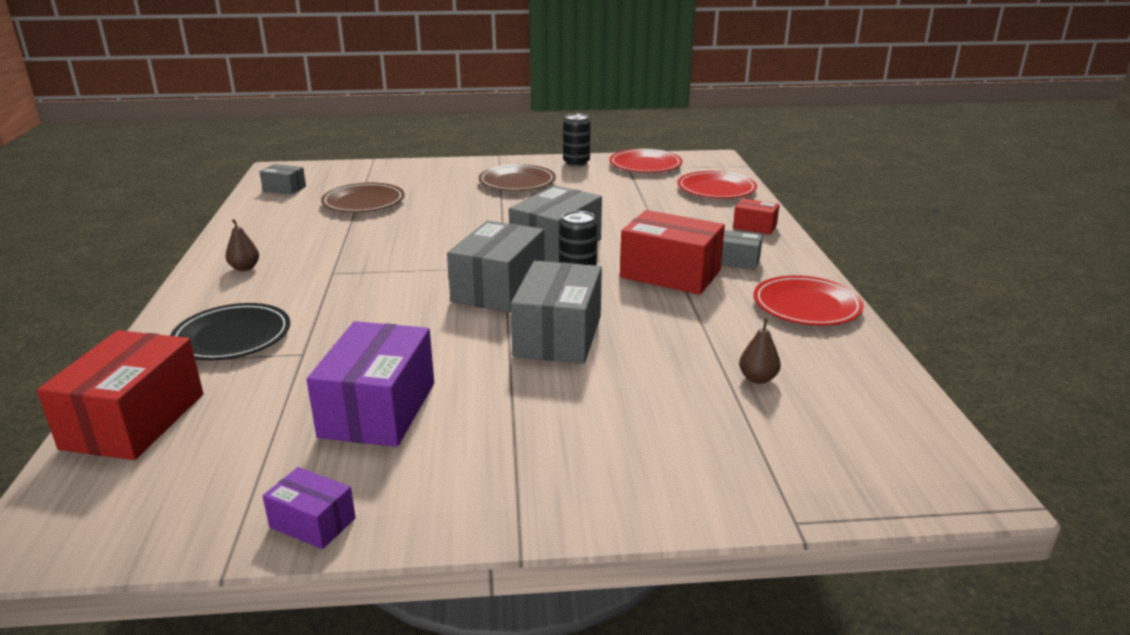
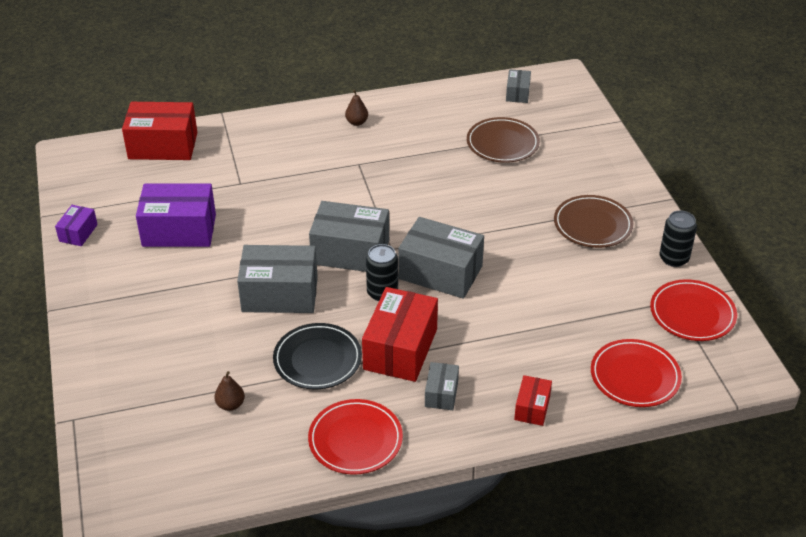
camera: 80 degrees right, 15 degrees up
(232, 337) = (257, 149): black plate -> black plate (317, 359)

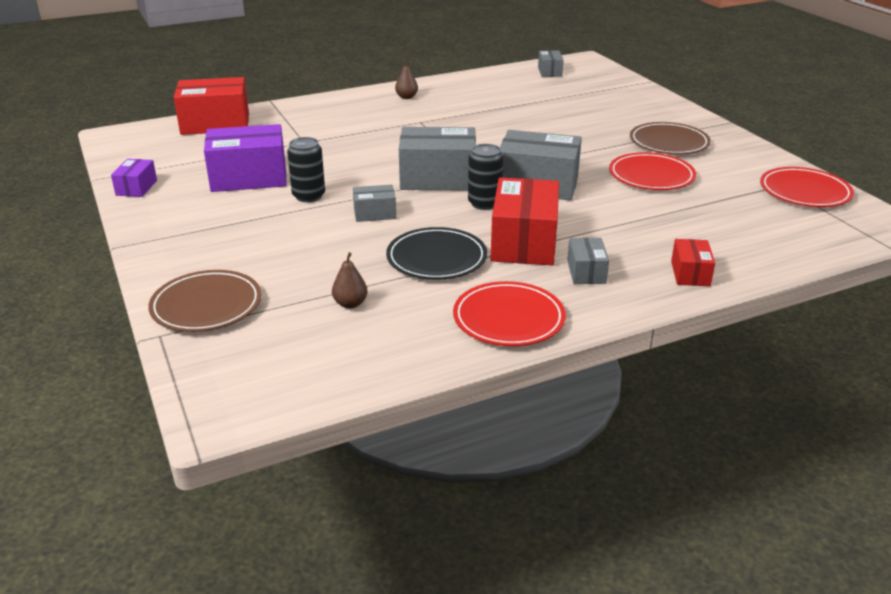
camera: 10 degrees left, 10 degrees down
(280, 294) = (375, 213): grey box -> grey box, size x0.51
(502, 143) = (553, 100): brown plate -> brown plate (206, 305)
(635, 376) = (780, 240): red plate -> red plate (651, 176)
(674, 258) = (760, 158): black can -> black can (309, 196)

